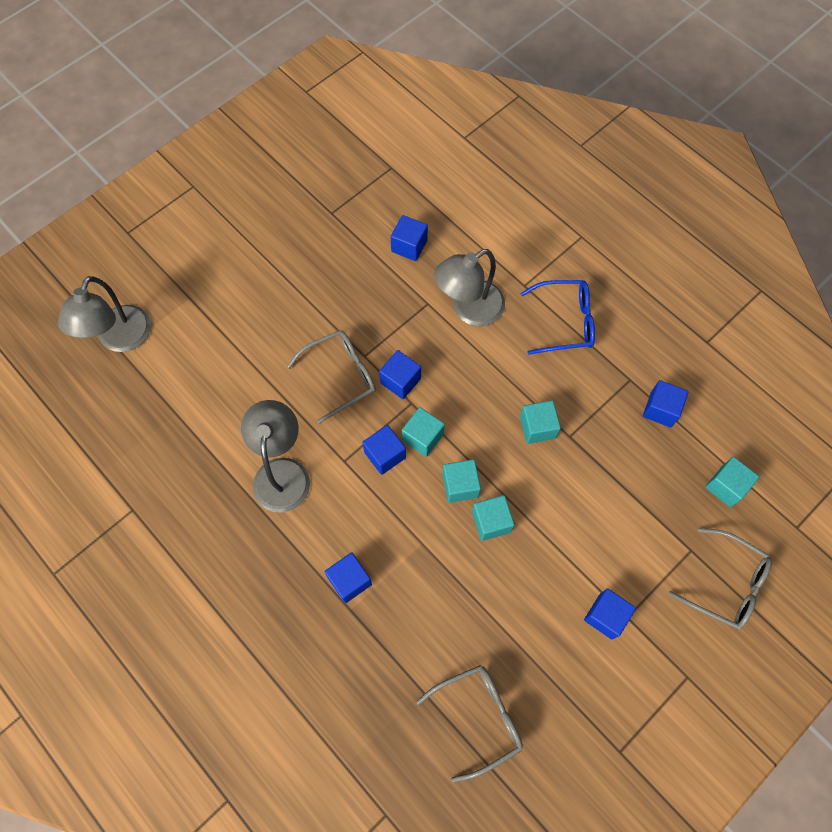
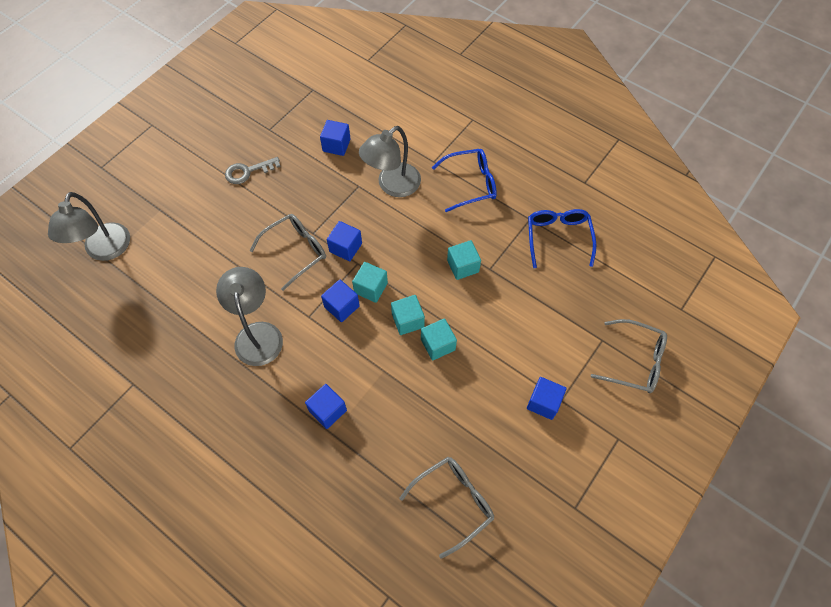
camera: 10 degrees left, 5 degrees down
(298, 264) = (248, 171): none -> grey key
(661, 409) = (558, 238): blue cube -> blue glasses
(726, 486) = (620, 287): turquoise cube -> none

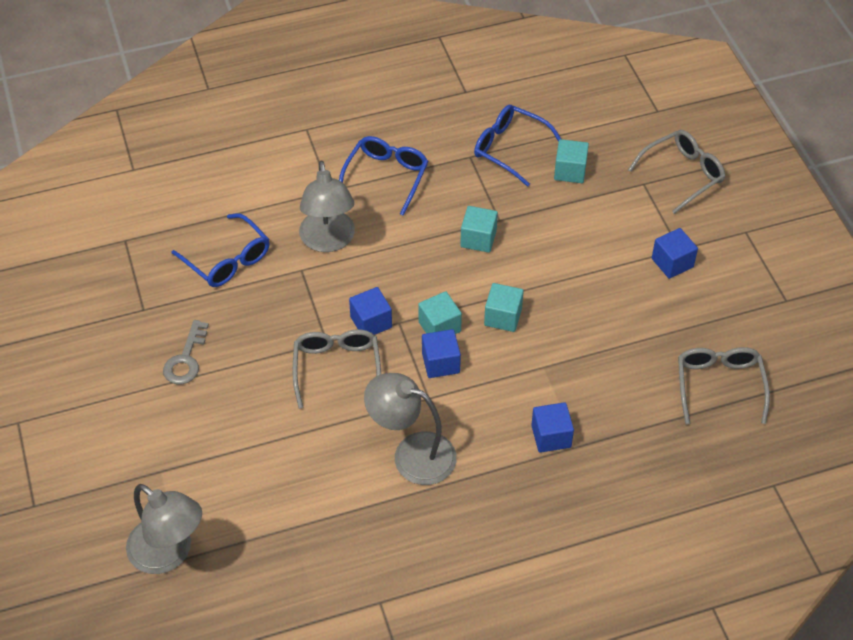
camera: 55 degrees left, 10 degrees down
(336, 145) = (227, 260): blue cube -> blue glasses
(438, 344) = (549, 307): turquoise cube -> turquoise cube (570, 171)

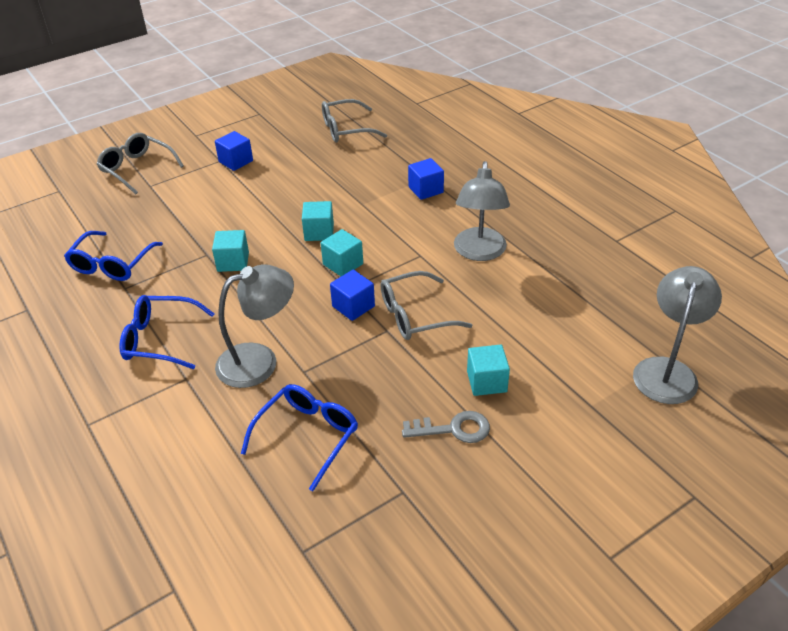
camera: 105 degrees left, 10 degrees down
(440, 363) = (381, 256): blue cube -> none
(570, 171) = (139, 225): turquoise cube -> turquoise cube (486, 381)

